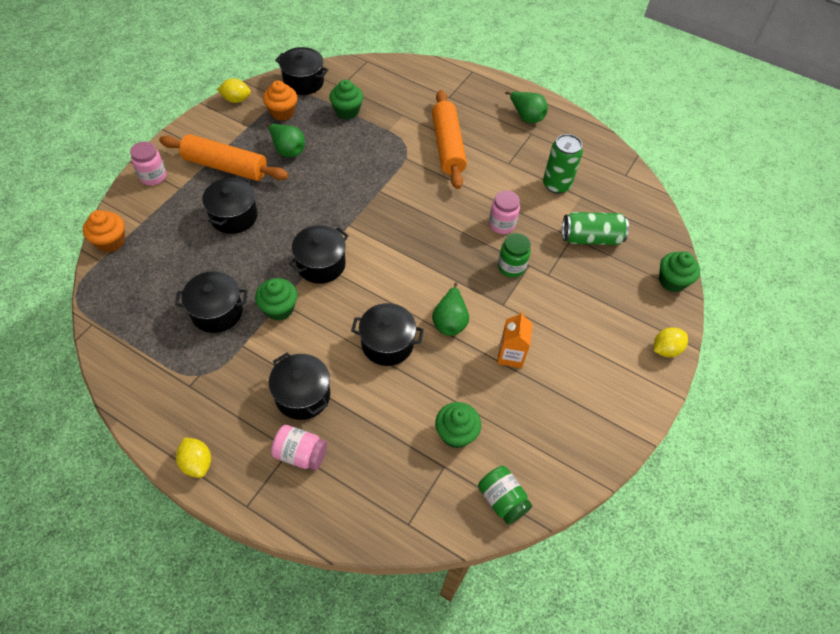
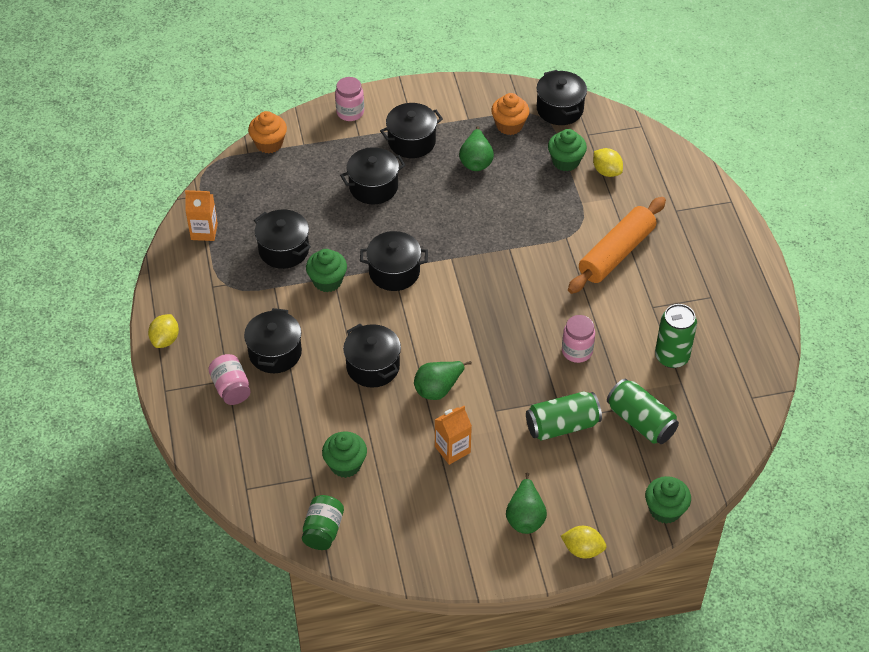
camera: 50 degrees right, 5 degrees down
(131, 348) = (204, 231): none -> orange carton
(225, 166) = (412, 141): orange rolling pin -> black pot
(236, 100) = (484, 88): yellow lemon -> yellow lemon (606, 171)
(511, 267) = (539, 389): green jar -> none
(526, 116) = (727, 279): green pear -> green pear (525, 517)
(553, 279) = (562, 425): none -> green can

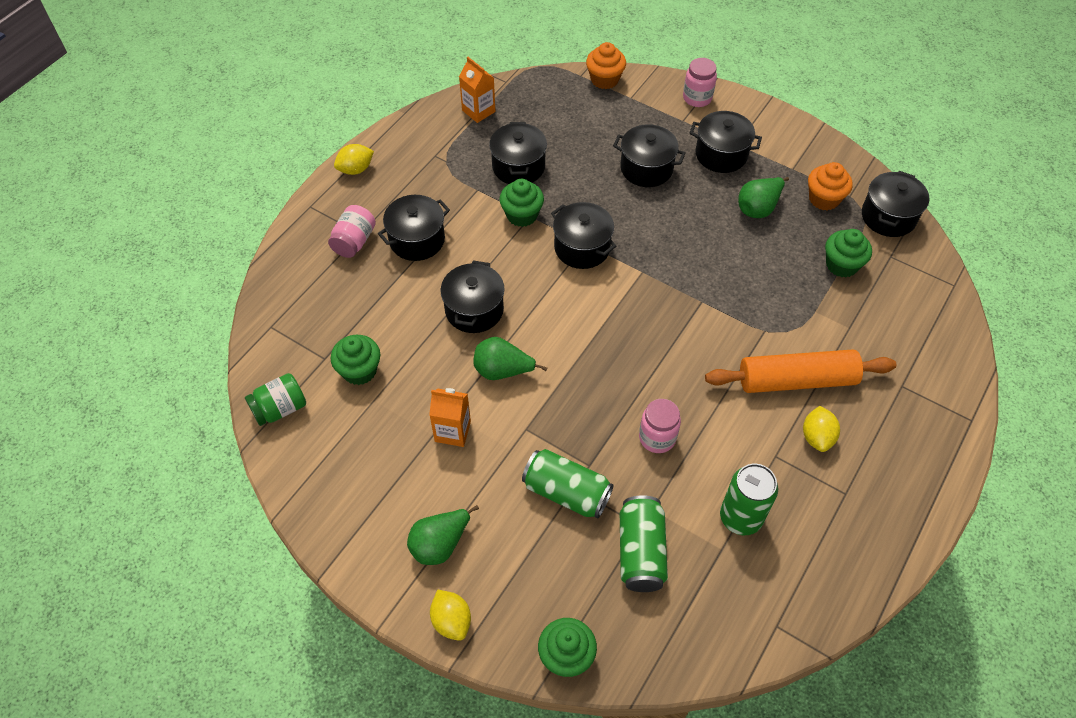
camera: 45 degrees right, 5 degrees up
(606, 171) = (872, 301): yellow lemon -> yellow lemon (817, 437)

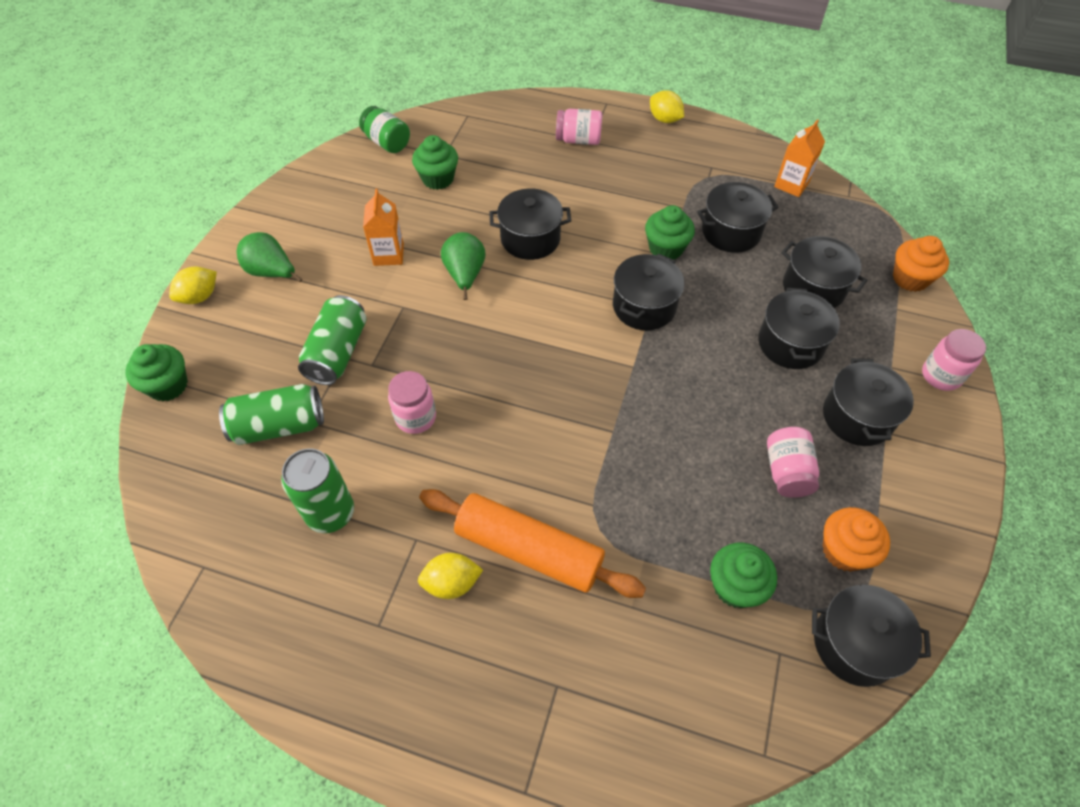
camera: 75 degrees right, 0 degrees up
(417, 240) = (598, 180): black pot -> black pot (813, 288)
(758, 208) = (787, 472): green pear -> pink jar
(796, 380) = (529, 550): orange rolling pin -> orange rolling pin turned 45 degrees counterclockwise

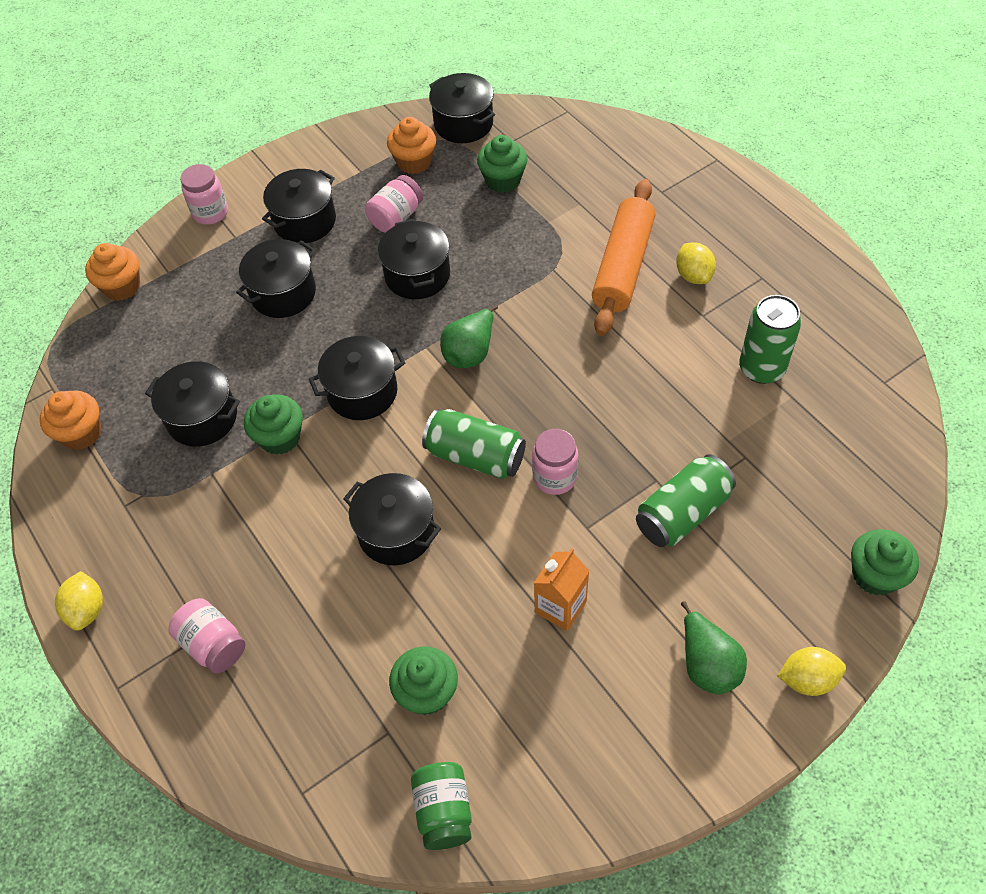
camera: 140 degrees left, 0 degrees up
(279, 426) = (774, 467): green can -> green can (475, 456)
(416, 417) = (645, 406): pink jar -> pink jar (554, 477)
(451, 583) = (693, 275): yellow lemon -> yellow lemon turned 45 degrees clockwise
(465, 275) = (498, 528): green pear -> green pear (470, 352)
(529, 550) = (623, 266): orange rolling pin -> orange rolling pin turned 45 degrees clockwise
(791, 184) = (81, 433): orange carton -> orange cupcake
(813, 288) = (205, 324): black pot -> black pot (417, 275)

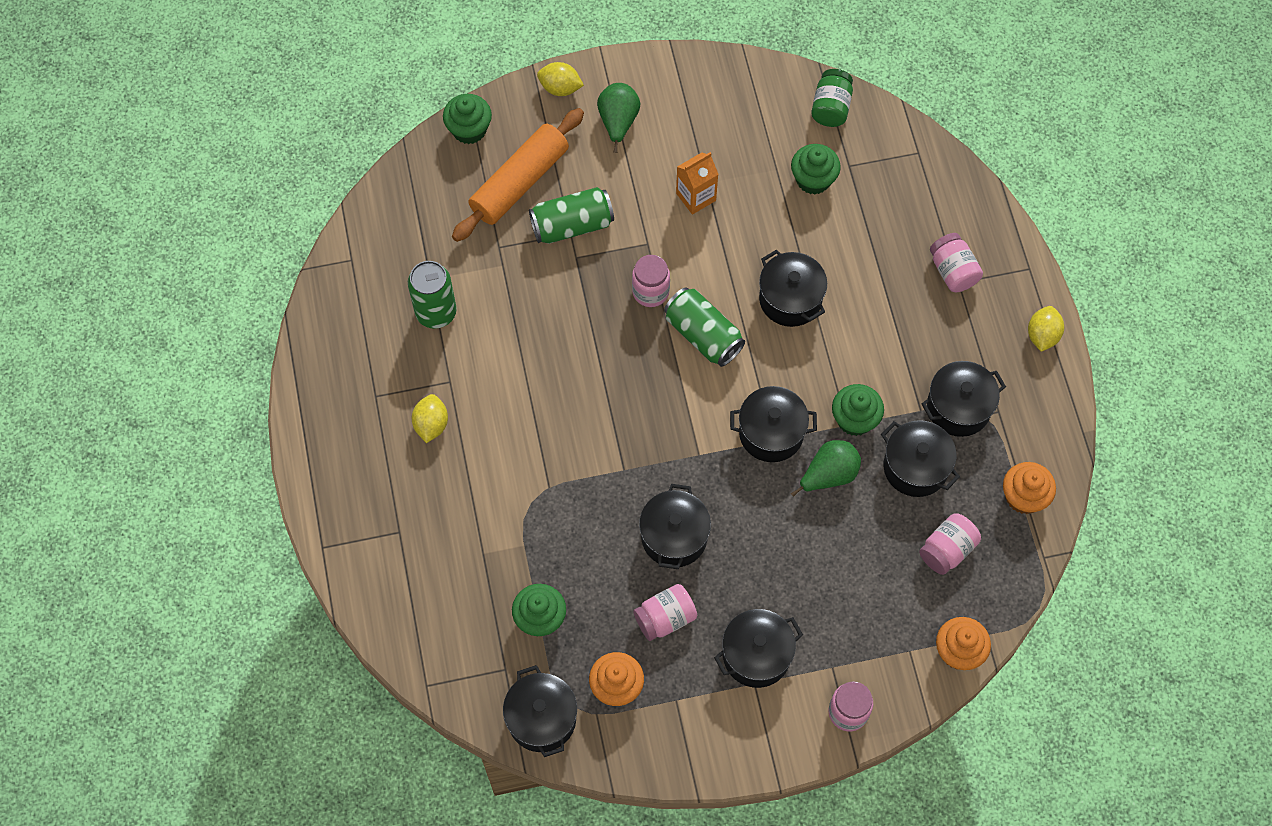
camera: 160 degrees left, 10 degrees up
(151, 359) = (947, 550): none -> pink jar
(283, 293) = (805, 572): black pot -> black pot (958, 407)
(470, 352) = (663, 432): green pear -> green pear (829, 475)
(623, 266) = (486, 462): orange rolling pin -> orange rolling pin (519, 182)

